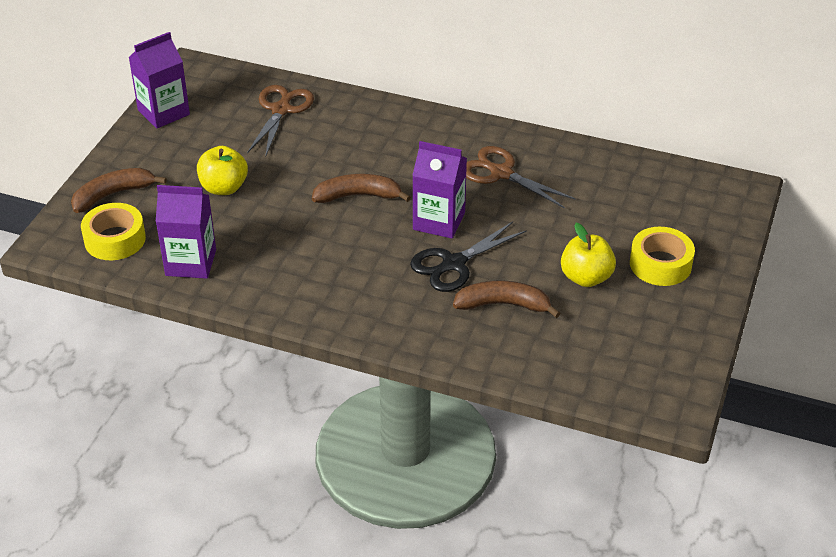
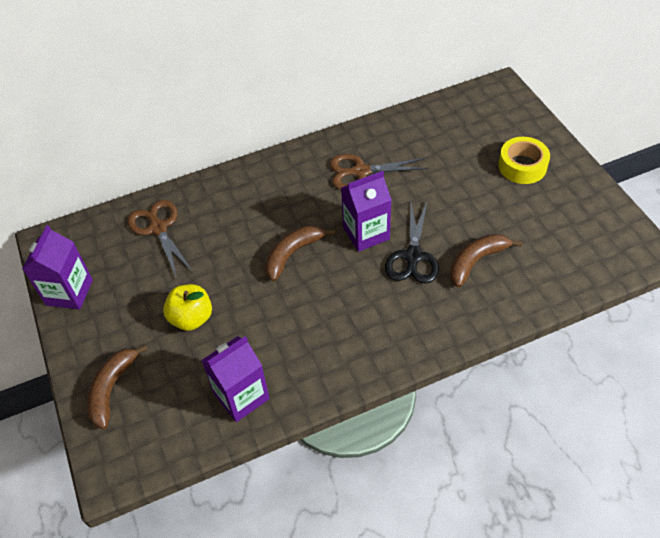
camera: 40 degrees left, 10 degrees up
(115, 239) = (160, 424): yellow tape -> none
(586, 277) = (496, 206): yellow apple -> none

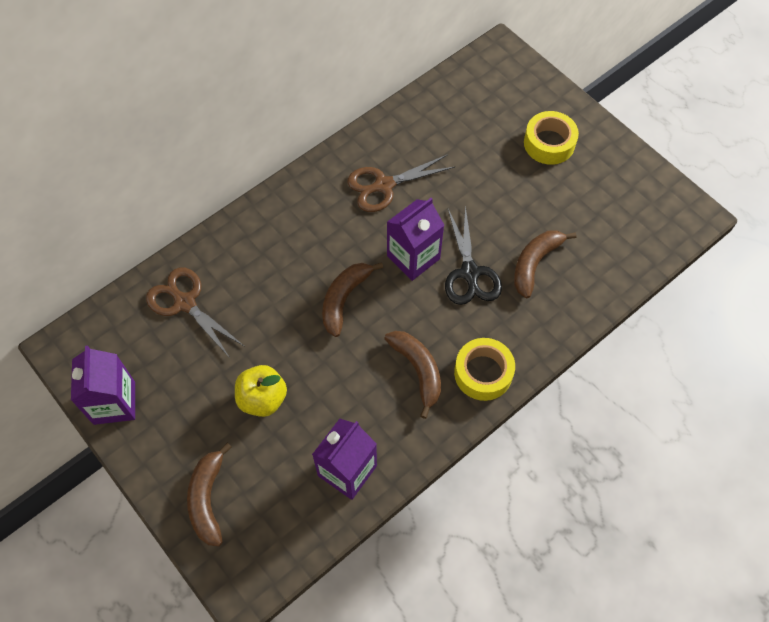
camera: 20 degrees left, 10 degrees up
(336, 327) = (418, 370): none -> brown banana
(396, 343) = (483, 373): none -> yellow tape

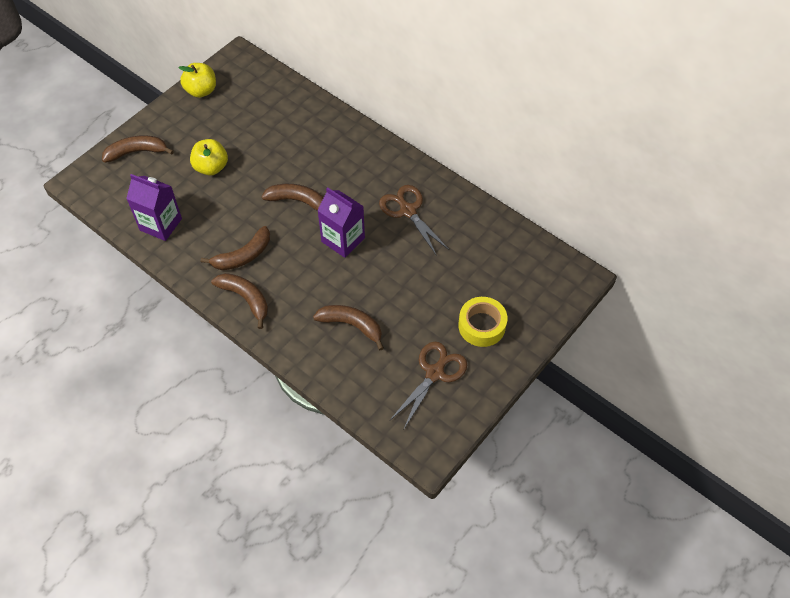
camera: 80 degrees right, 5 degrees down
(114, 403) = (201, 91): purple carton -> yellow apple
(185, 302) = (281, 110): brown scissors -> brown scissors (435, 373)
(470, 273) = (334, 280): black scissors -> none
(483, 373) = (245, 299): yellow tape -> brown banana

